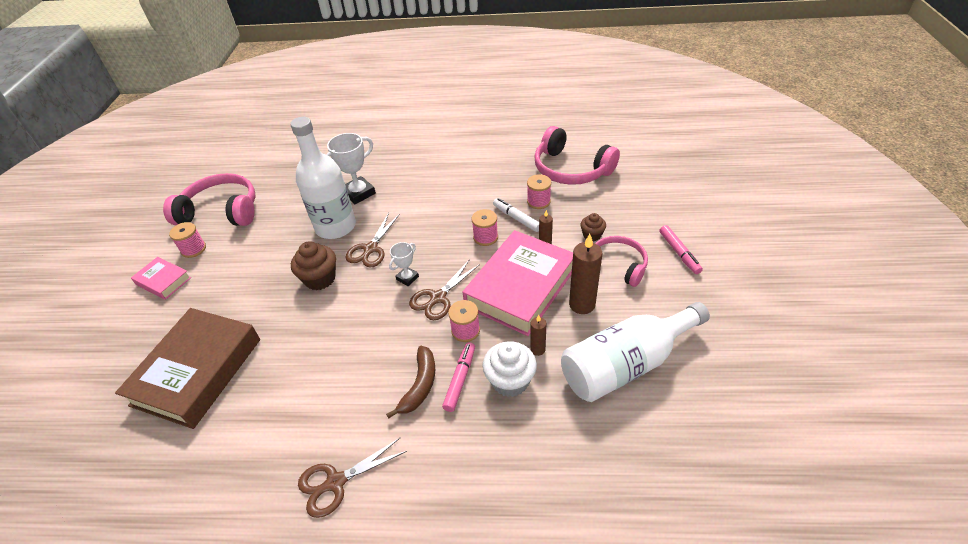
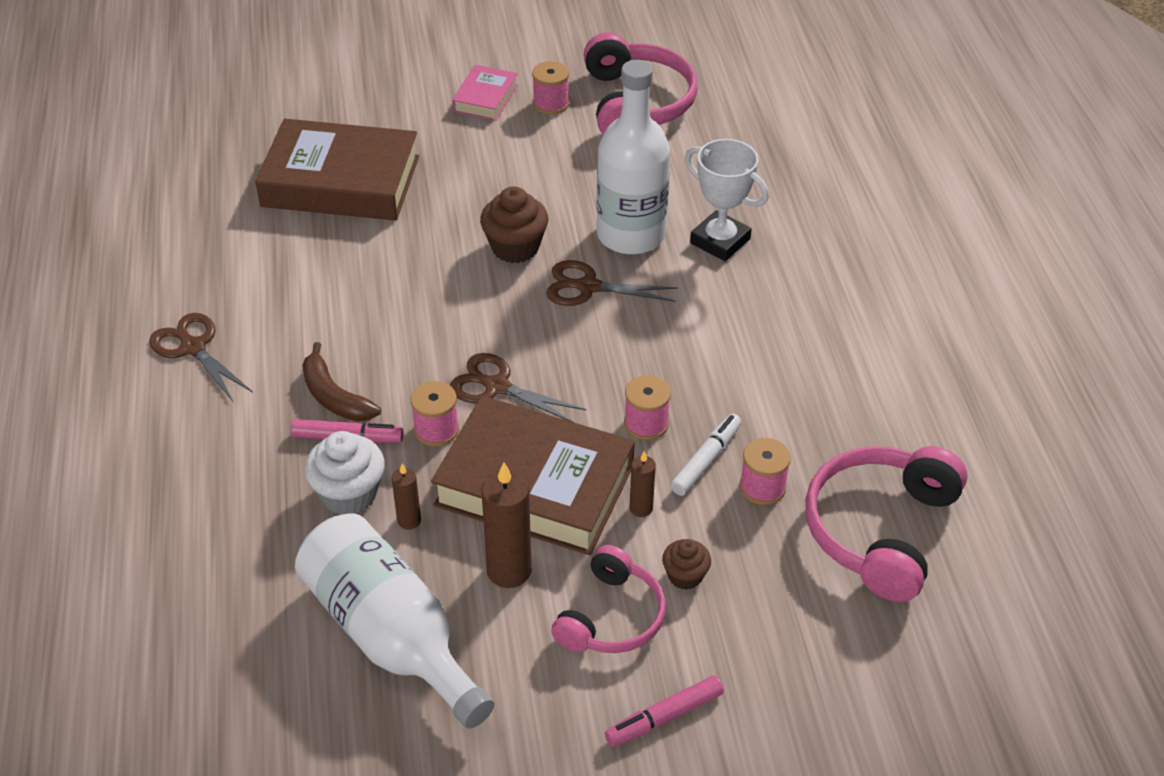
camera: 75 degrees right, 0 degrees up
(407, 278) = (533, 343): white trophy -> none
(420, 385) = (334, 397): brown banana -> brown banana turned 45 degrees clockwise
(520, 287) = (534, 485): pink book -> brown book

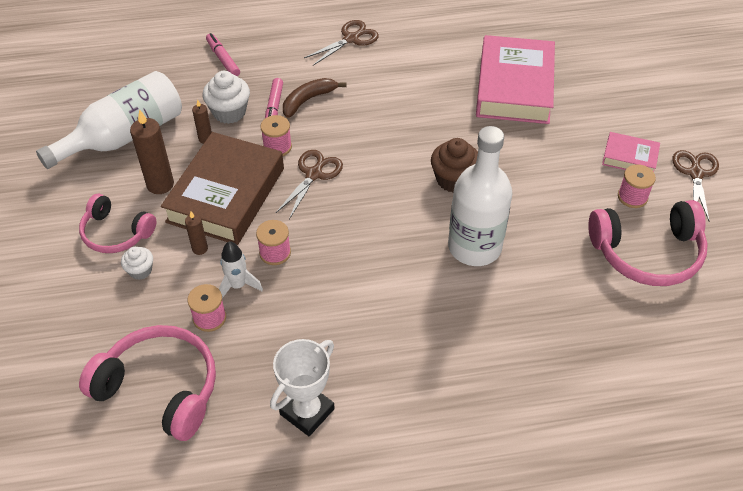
camera: 90 degrees right, 5 degrees up
(340, 181) = (514, 87): brown book -> pink book
(588, 287) = (413, 221): brown scissors -> brown scissors (695, 173)
(665, 717) = (38, 257): pink marker -> pink marker (223, 59)
(685, 576) = (140, 271): brown cupcake -> white cupcake
(705, 460) = (238, 285): white marker -> white rocket
(720, 241) = (473, 305): white trophy -> white trophy (307, 411)

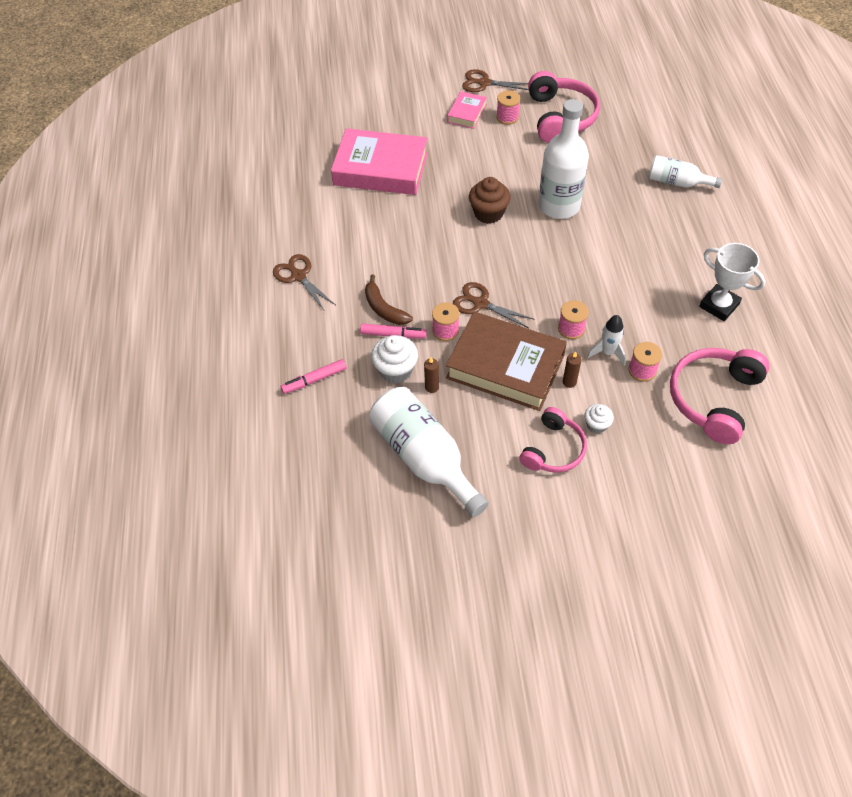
camera: 85 degrees left, 5 degrees up
(160, 184) = (492, 419): brown candle -> none
(538, 383) = (677, 182): none -> white bottle

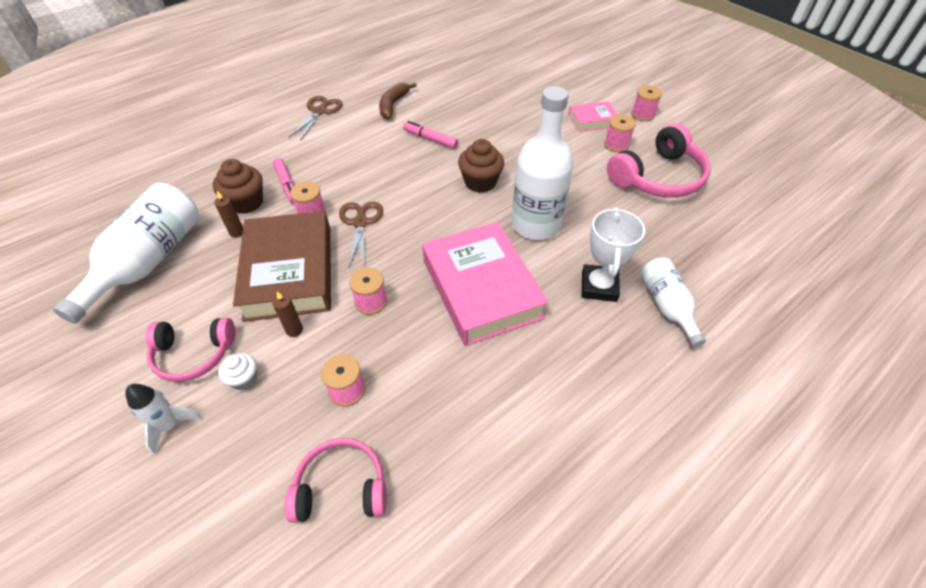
camera: 55 degrees right, 5 degrees down
(315, 380) = (212, 163): pink marker -> pink marker (430, 139)
(380, 169) = (474, 103): pink book -> pink book (481, 288)
(384, 308) = (314, 168): brown banana -> brown banana (393, 105)
(396, 370) = (246, 202): white cupcake -> brown cupcake
(484, 83) = (642, 114): brown scissors -> pink spool
(607, 352) = (355, 346): white rocket -> white rocket (170, 425)
(713, 398) = (341, 487): pink headphones -> pink headphones, size x0.65
(719, 305) = (503, 430): white trophy -> white trophy (599, 286)

